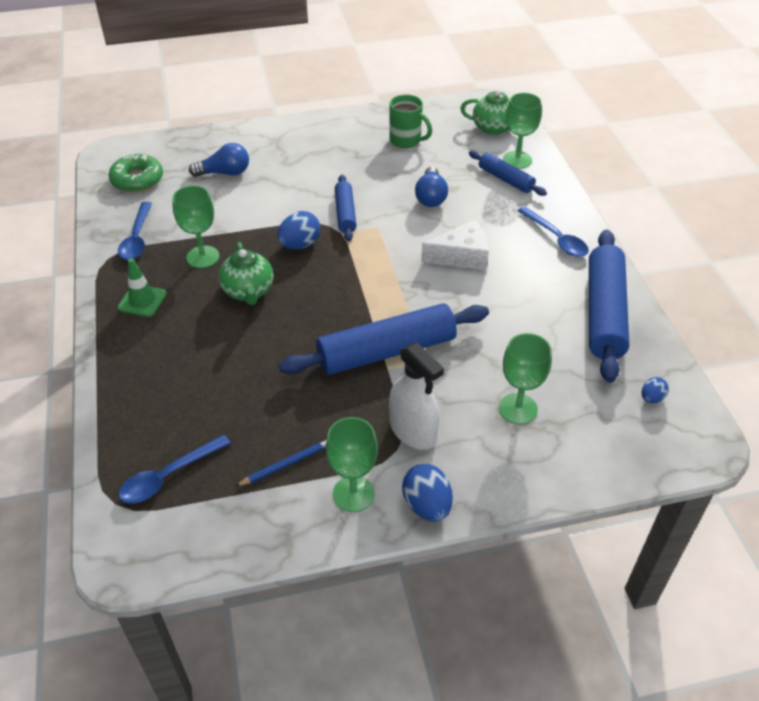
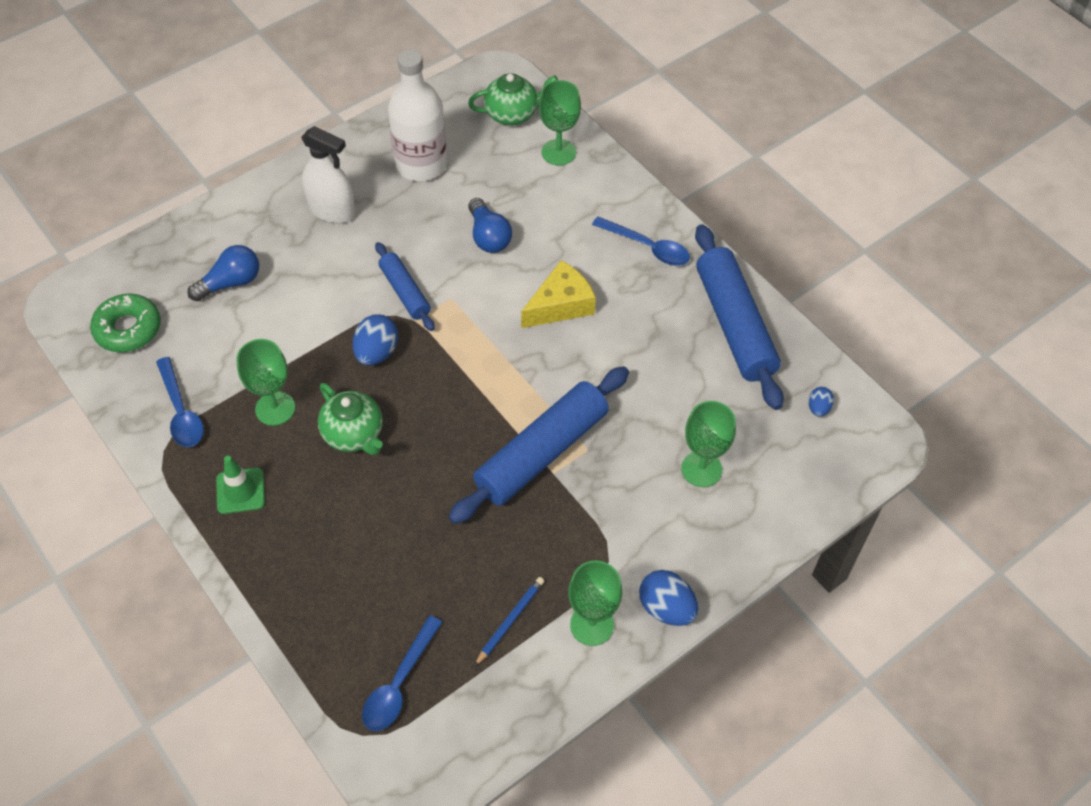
camera: 25 degrees left, 10 degrees up
(406, 141) = (421, 164): green mug -> white bottle
(413, 431) = (614, 534): white spray bottle -> white spray bottle (332, 210)
(462, 256) = (560, 305): white cheese -> yellow cheese
(505, 179) = (558, 184): blue rolling pin -> none

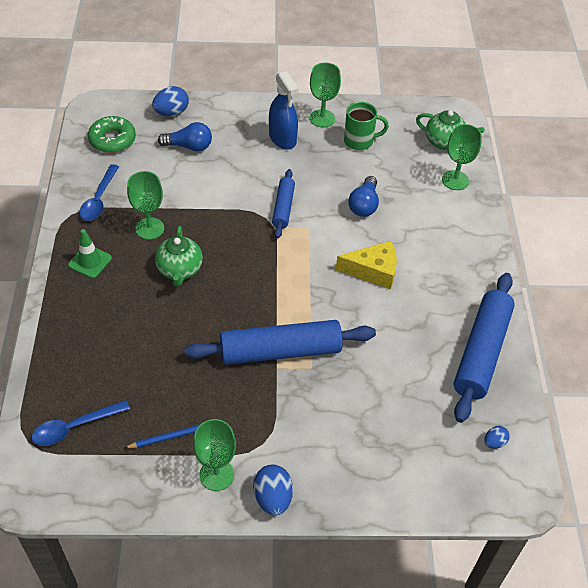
camera: 35 degrees right, 5 degrees down
(332, 210) = (282, 138): white spray bottle -> blue spray bottle
(377, 352) = (235, 232): blue egg -> blue egg (171, 112)
(421, 164) = (360, 141): white bottle -> green mug
(647, 247) = (463, 269): blue spoon -> none
(701, 469) = (375, 428): green goblet -> green goblet (322, 118)

